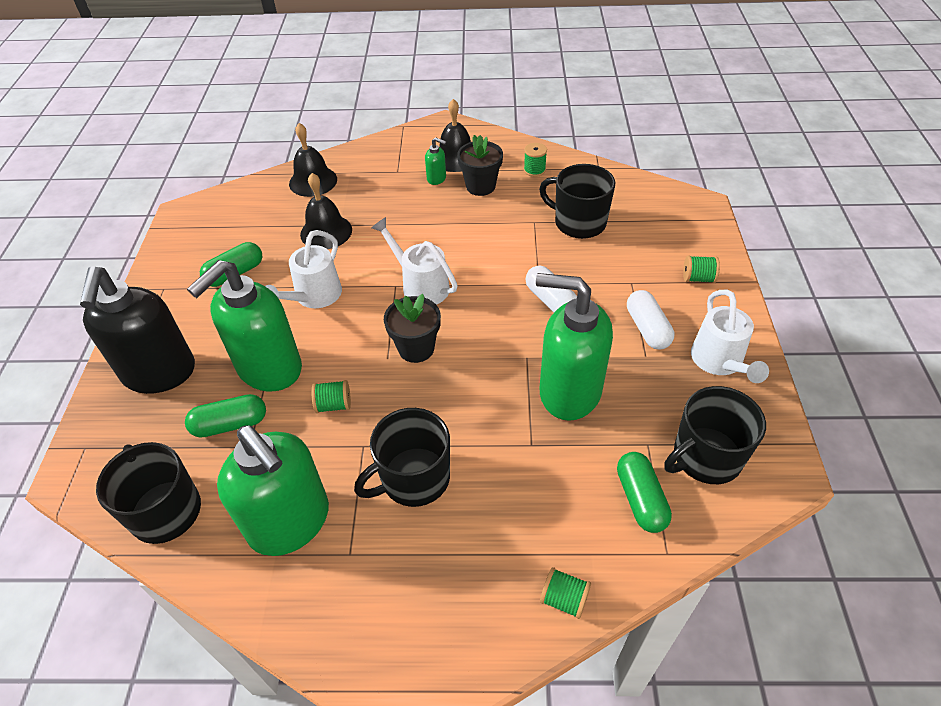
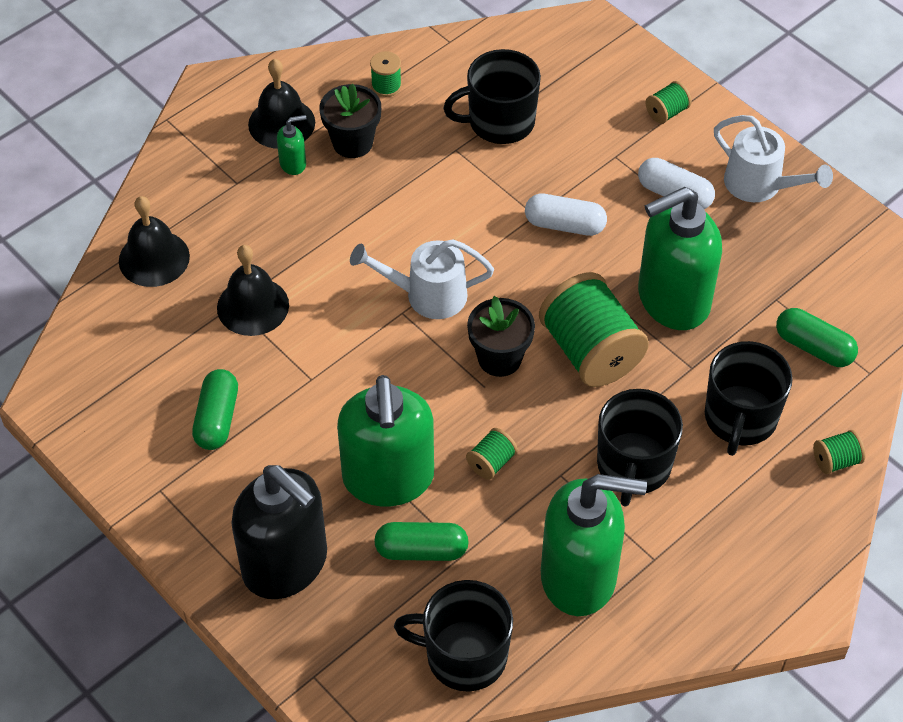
camera: 45 degrees left, 5 degrees up
(230, 424) = (421, 550): green capsule -> green capsule turned 60 degrees clockwise
(314, 297) = (336, 382): white watering can -> none
(476, 384) = (590, 351): none -> green spool
(705, 457) = (826, 278): black mug -> black mug (740, 418)

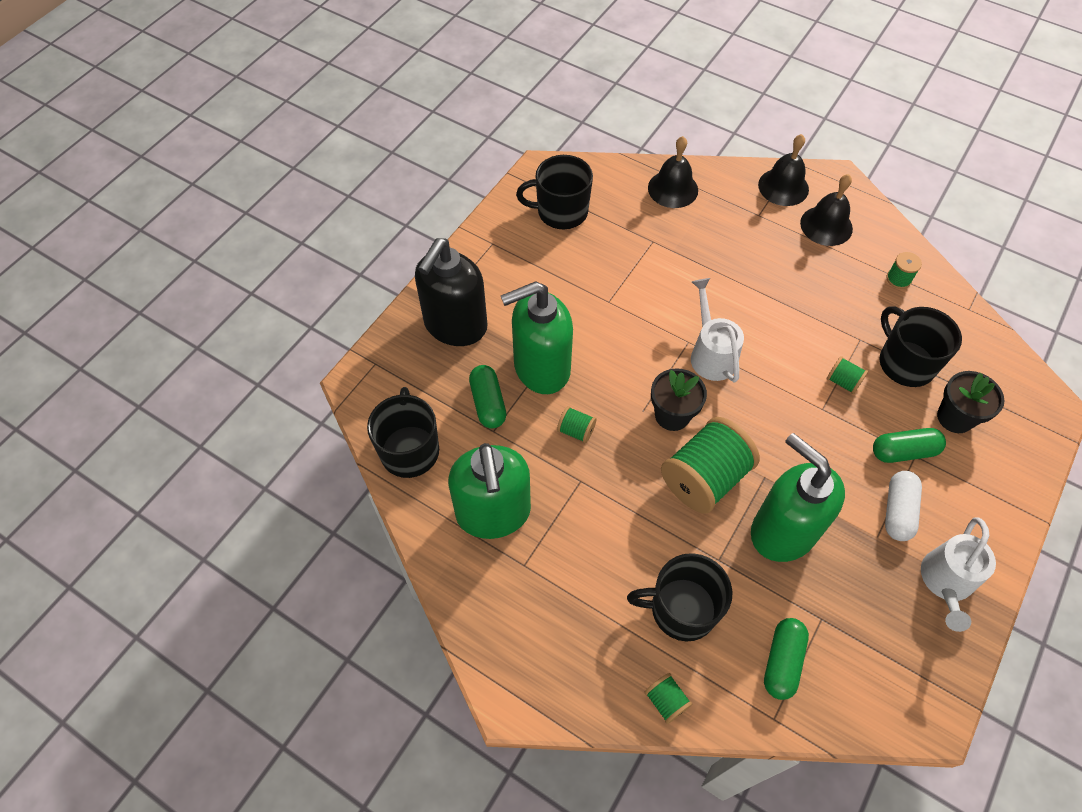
camera: 75 degrees right, 5 degrees up
(217, 419) = (557, 258): green capsule -> green capsule (903, 451)
(253, 306) = (656, 252): black bell -> black bell (783, 187)
(293, 164) = (792, 242): green soap dispenser -> none
(352, 143) = (831, 272): black flower pot -> black flower pot (955, 417)
(564, 225) = (822, 432): white capsule -> none
(633, 466) = (605, 532): black mug -> black mug (561, 212)
(666, 112) = (987, 487): green spool -> green spool (842, 382)

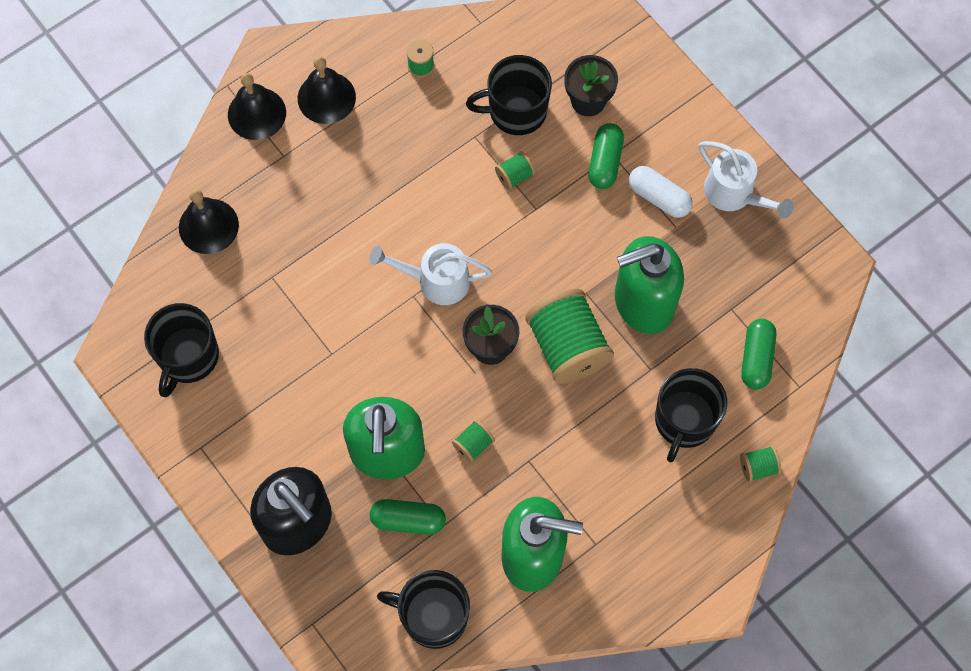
camera: 70 degrees left, 10 degrees up
(782, 661) = (756, 358): green capsule -> green capsule turned 60 degrees clockwise

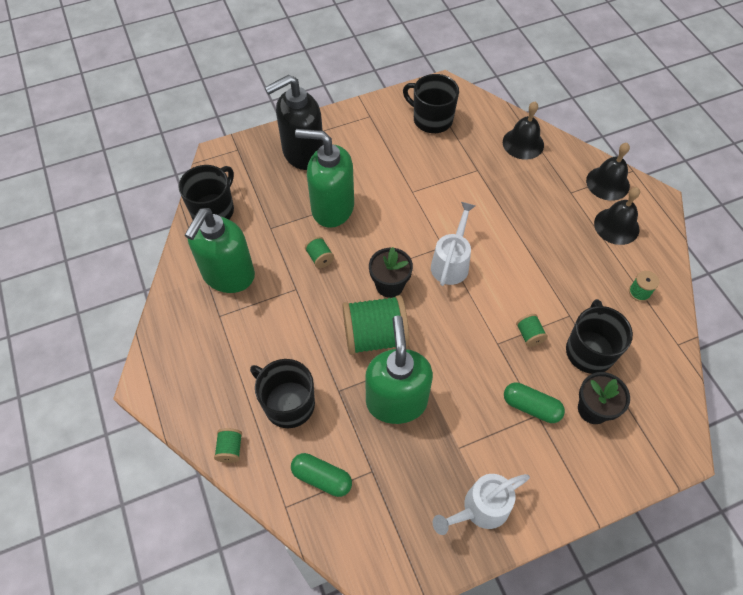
camera: 105 degrees right, 10 degrees down
(408, 520) = (282, 210): green capsule -> none
(659, 197) = (489, 441): white capsule -> none

